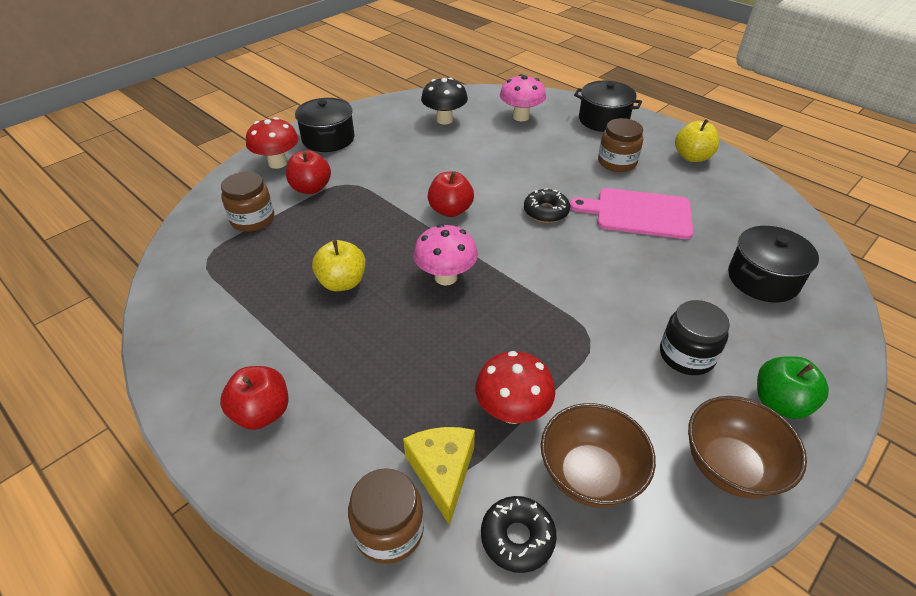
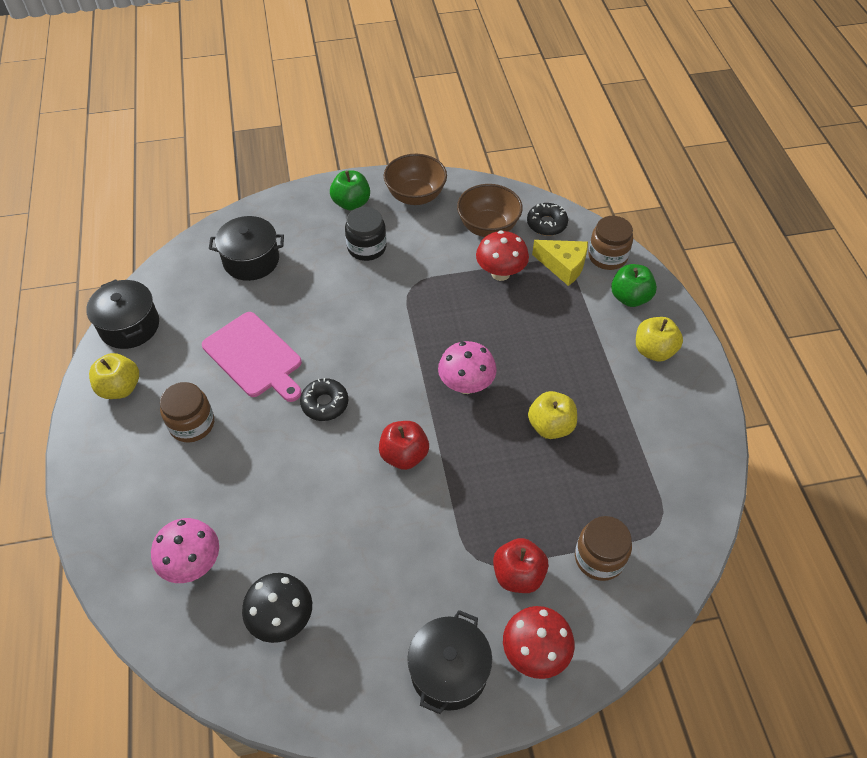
camera: 145 degrees left, 10 degrees up
(262, 413) = (654, 351): red apple -> yellow apple
(323, 474) = (630, 298): none -> green apple
(442, 472) = (563, 266): yellow cheese -> yellow cheese turned 90 degrees counterclockwise
(603, 120) = (117, 496): black pot -> black pot (129, 326)

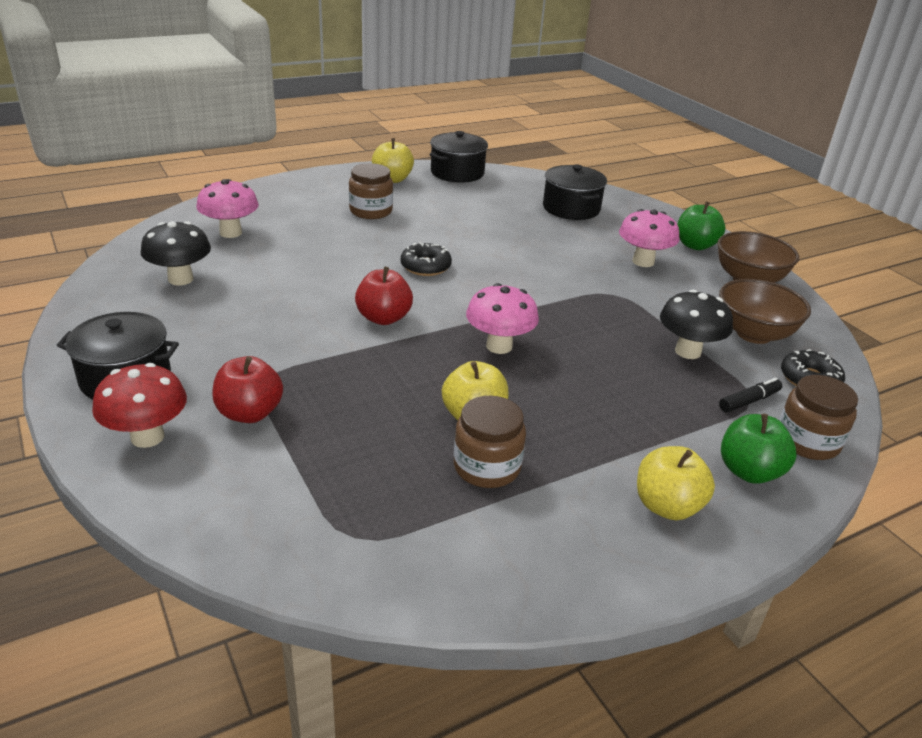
camera: 70 degrees right, 20 degrees down
(254, 357) = (459, 226): pink cutting board -> none
(367, 247) = (643, 262): black jar -> pink mushroom
(500, 273) = (688, 351): red mushroom -> black mushroom
(563, 266) = (749, 401): yellow cheese -> black marker
(599, 558) = (286, 479): brown jar -> brown jar (487, 467)

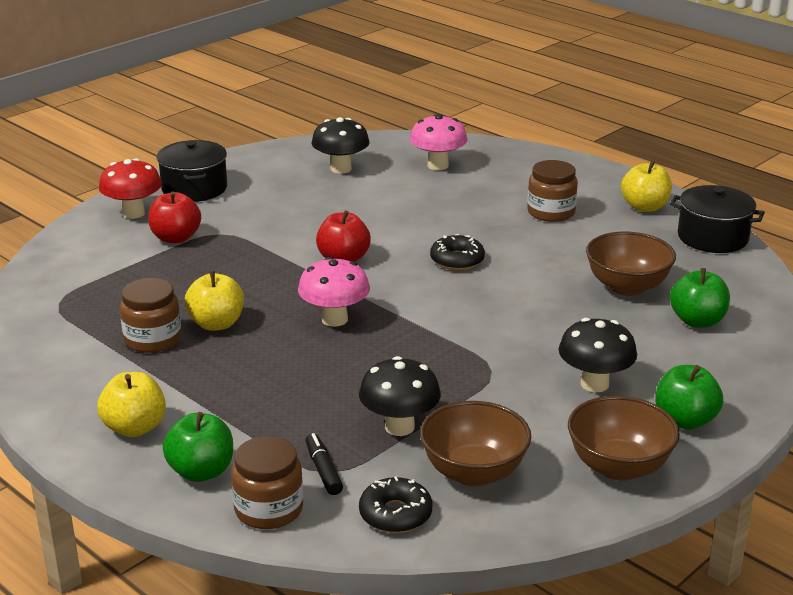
camera: 75 degrees right, 5 degrees down
(511, 216) = (627, 287): none -> brown bowl
(571, 208) = (697, 321): black pot -> green apple
(643, 262) = (594, 384): pink mushroom -> black mushroom
(749, 401) = (323, 470): black marker -> black marker turned 150 degrees counterclockwise

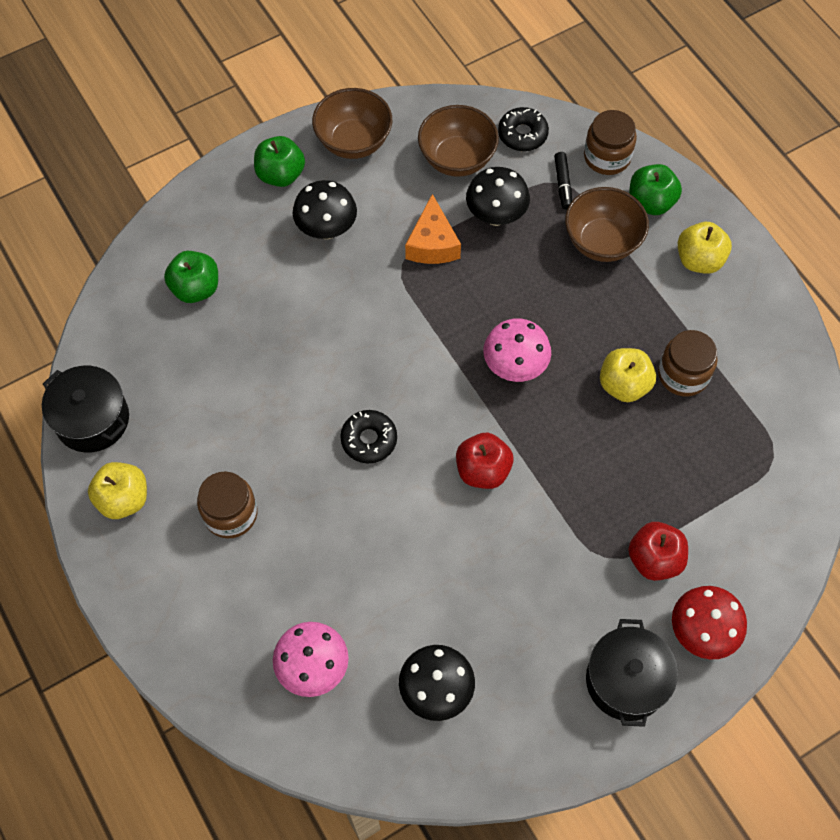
camera: 165 degrees left, 35 degrees up
(465, 391) = (432, 243): none -> orange cheese
(627, 287) = (227, 354): brown bowl -> brown bowl (602, 242)

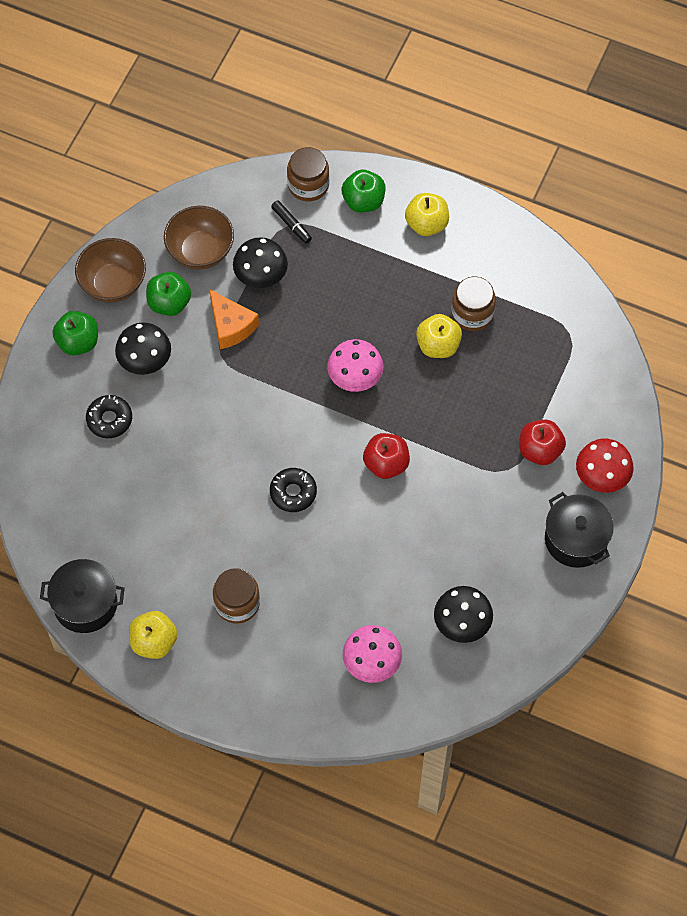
camera: 35 degrees left, 0 degrees up
(196, 288) = (83, 465): green apple -> green apple (169, 303)
(522, 134) = (234, 204): black donut -> black donut (109, 419)
(602, 242) = (350, 251): brown bowl -> none

